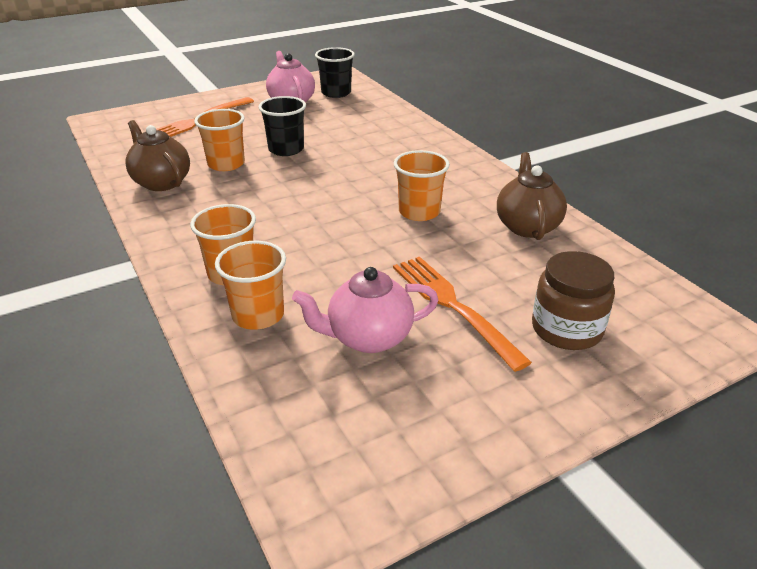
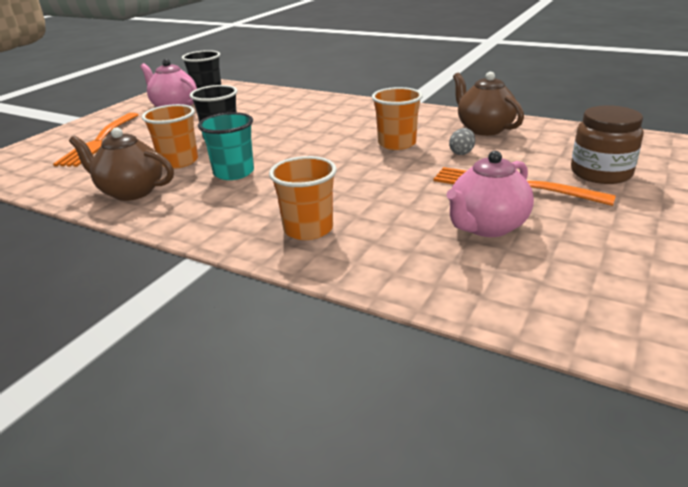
camera: 30 degrees left, 5 degrees down
(250, 192) = (233, 173): none -> turquoise cup
(258, 315) = (378, 247): orange cup -> none
(463, 246) = (461, 153): none -> grey egg

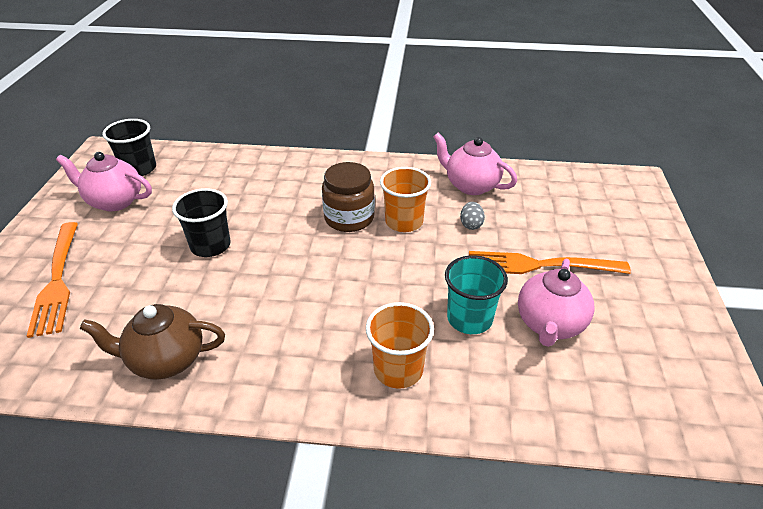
camera: 25 degrees left, 10 degrees up
(179, 161) = (188, 296): orange cup -> none
(233, 173) = (265, 301): turquoise cup -> turquoise cup (469, 319)
(484, 129) = (471, 185): brown teapot -> pink teapot
(601, 173) = (598, 231): brown jar -> brown jar (349, 218)

